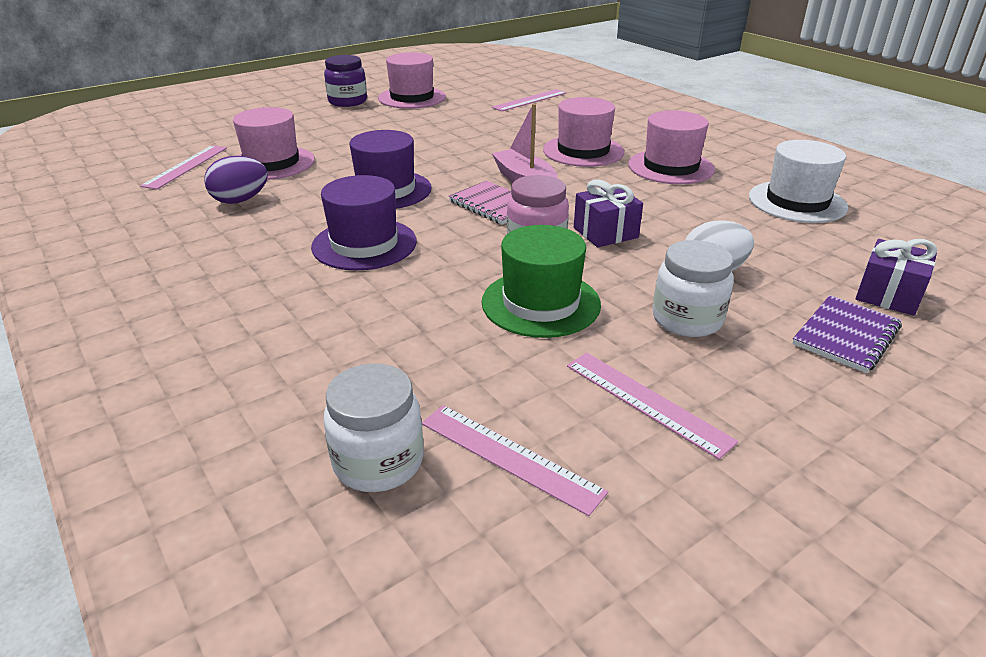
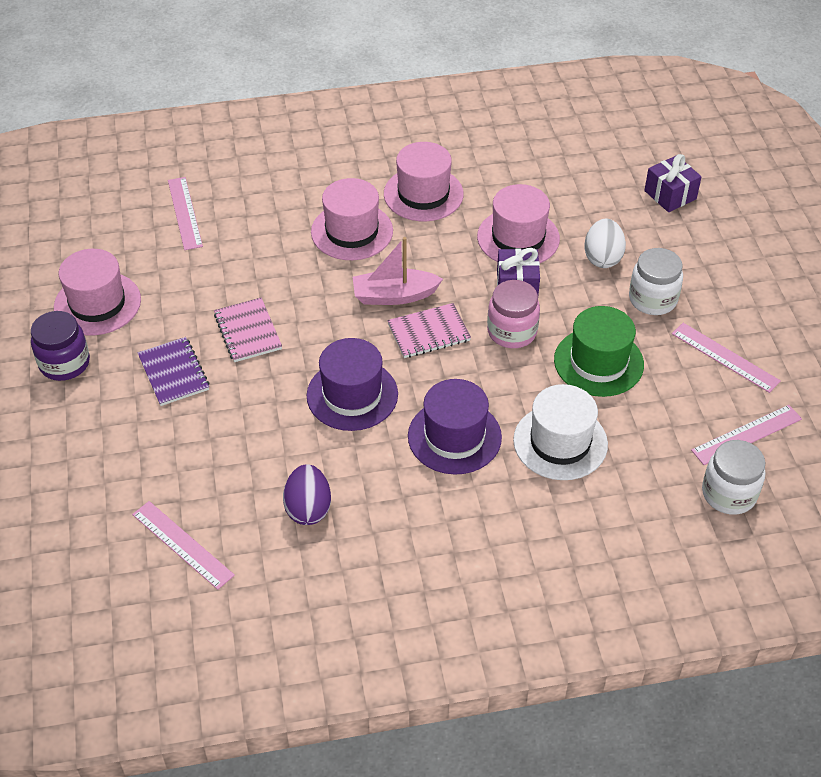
camera: 65 degrees left, 15 degrees up
(272, 163) = (223, 468): pink hat -> pink hat (518, 238)
(426, 141) = (248, 331): none -> pink notebook
(646, 402) = (725, 357): pink ruler -> pink ruler turned 60 degrees clockwise
(797, 202) = (528, 160): white hat -> white hat (560, 442)
(845, 336) = (702, 240): purple notebook -> purple notebook (173, 373)

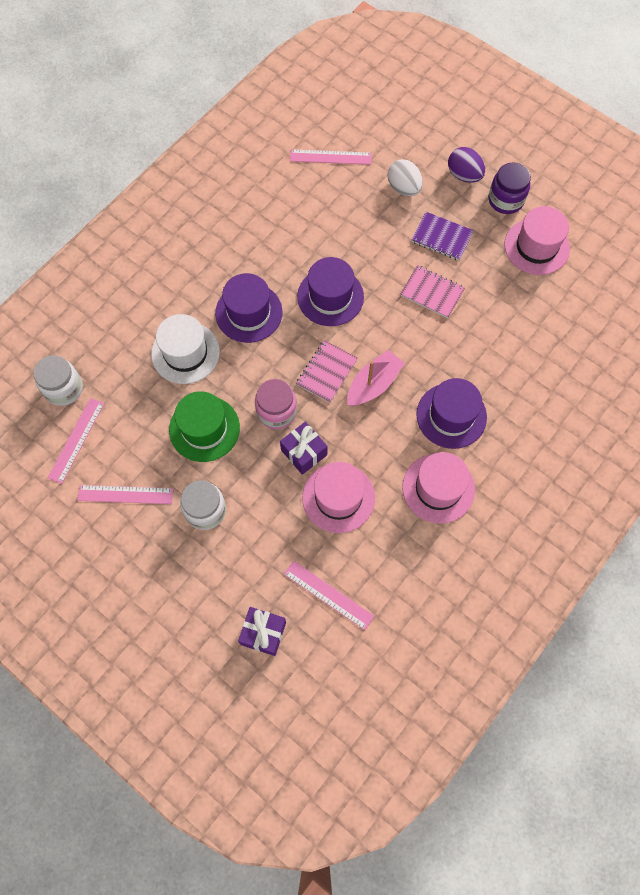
camera: 140 degrees right, 20 degrees up
(185, 213) = (570, 347): pink ruler -> pink ruler (328, 595)
(308, 508) = (288, 217): purple egg -> purple egg (464, 175)
(352, 231) = (451, 416): pink hat -> purple hat
(602, 258) = (266, 524): white egg -> white egg (404, 188)

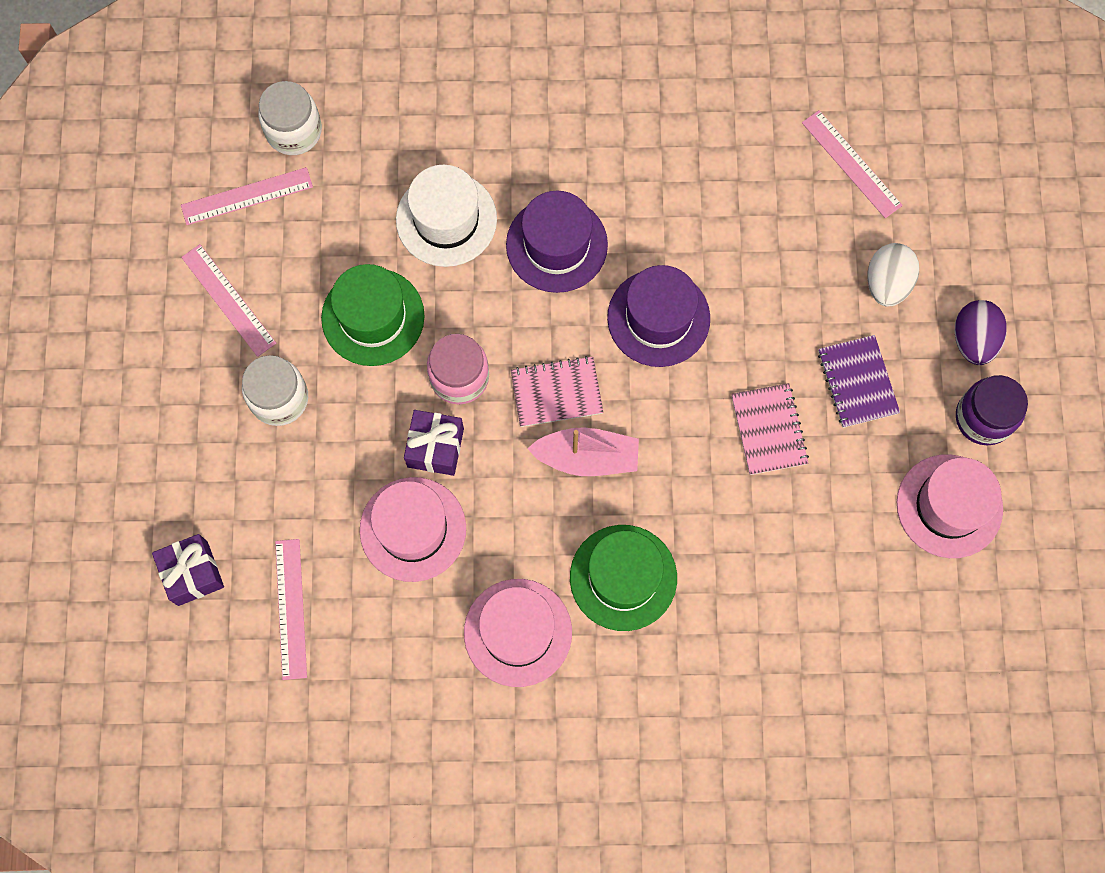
camera: 50 degrees right, 5 degrees up
(451, 416) = (623, 577): purple hat -> green hat

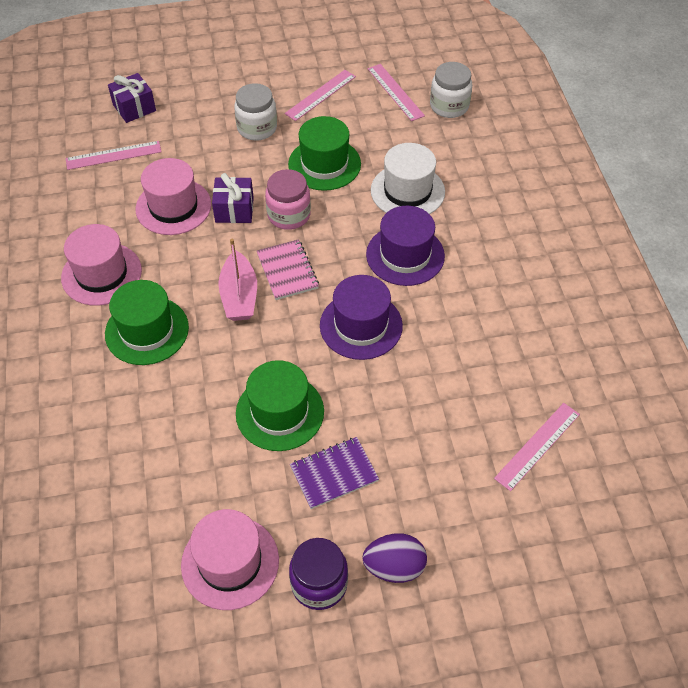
camera: 80 degrees right, 20 degrees down
(768, 430) = (280, 412): pink notebook -> green hat
(887, 283) = (432, 487): white egg -> none

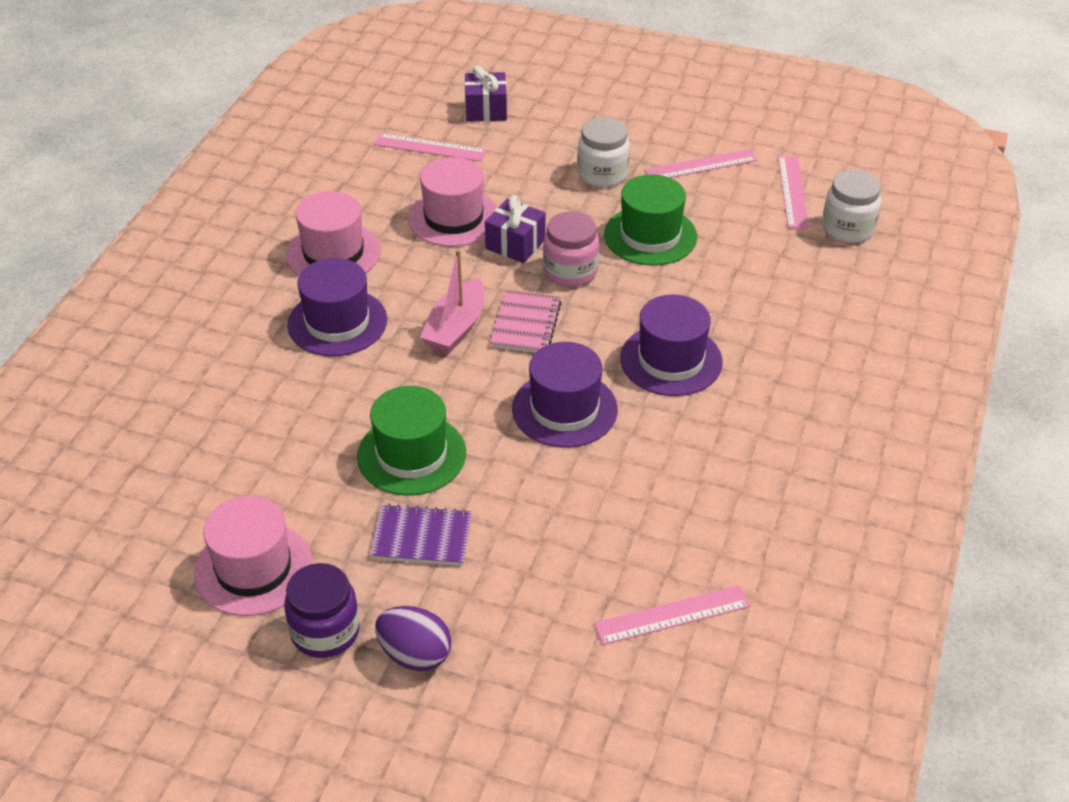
camera: 30 degrees right, 10 degrees down
(147, 330) = (337, 322): green hat -> purple hat
(407, 191) = (726, 297): white hat -> none

